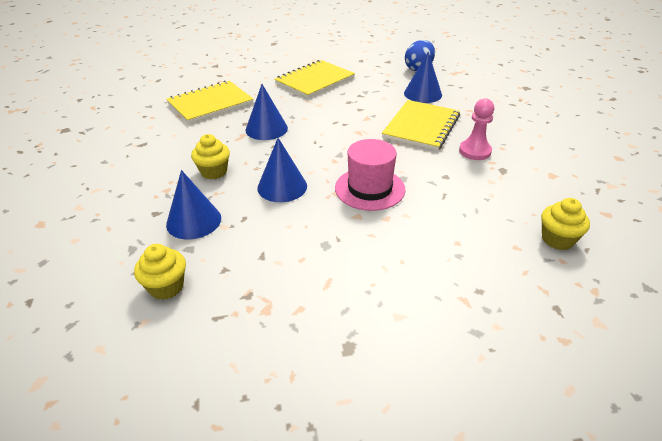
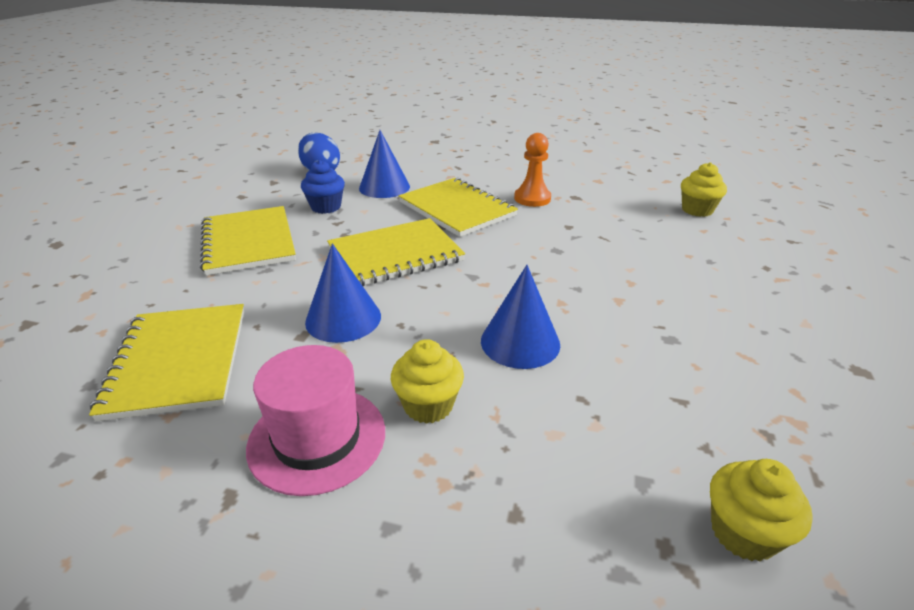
camera: 65 degrees left, 5 degrees down
(194, 221) = (566, 461): blue cone -> none
(340, 123) = (395, 255): none -> yellow notebook
(369, 188) = (566, 276): pink hat -> pink hat (317, 438)
(374, 86) = (326, 207): none -> blue cupcake
(475, 151) = (532, 198): pink pawn -> orange pawn

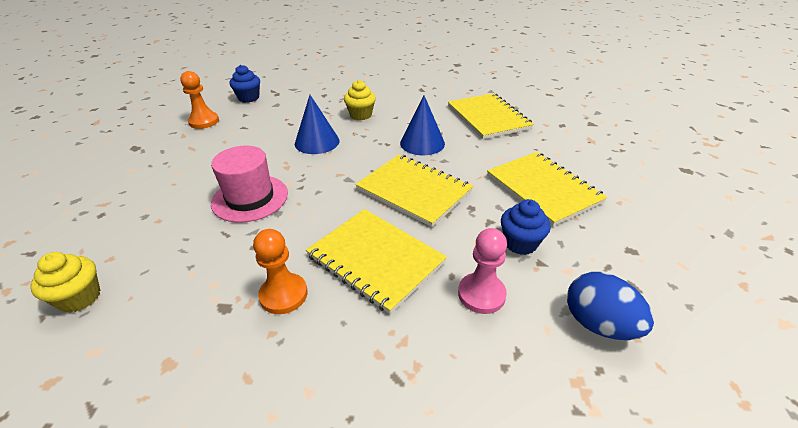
camera: 170 degrees right, 5 degrees up
(317, 438) = (402, 103): pink hat -> pink hat (250, 198)
(384, 187) = (481, 294): blue cone -> pink pawn
(395, 255) = (414, 191): yellow notebook -> yellow notebook turned 75 degrees clockwise
(743, 532) = (249, 98): yellow cupcake -> blue cupcake
(789, 433) = (204, 121): none -> orange pawn

